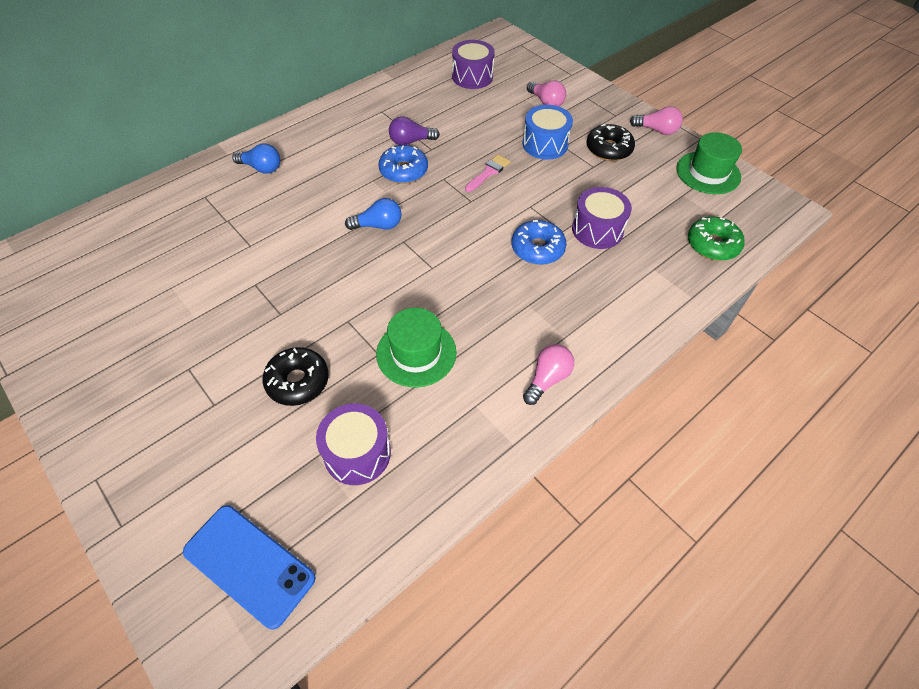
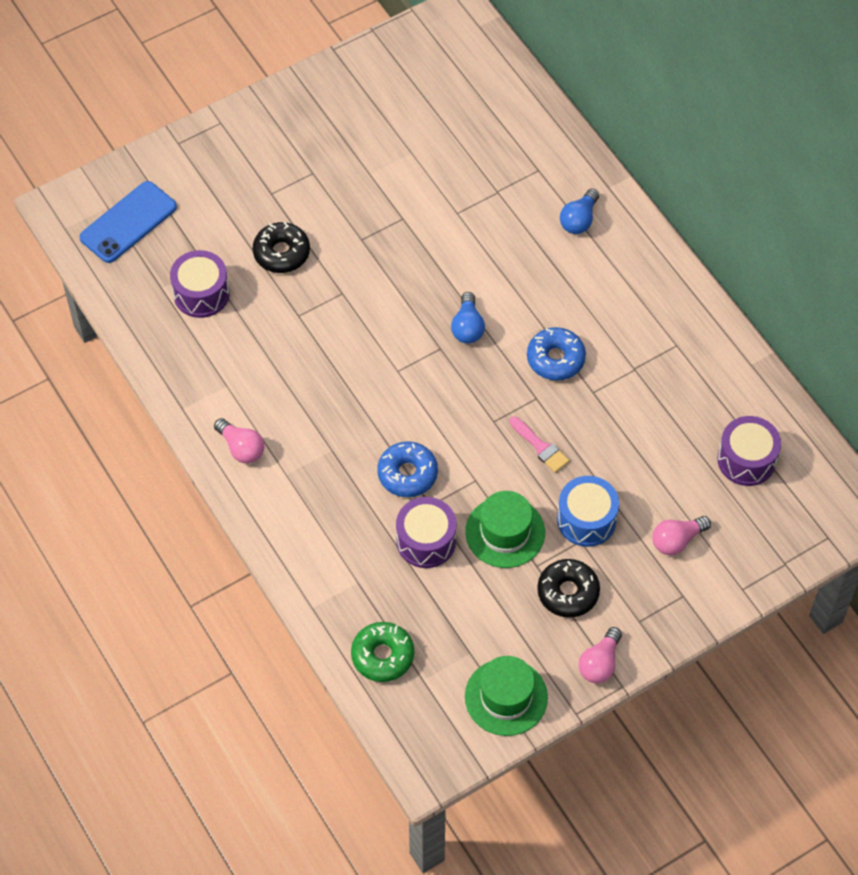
camera: 100 degrees right, 5 degrees up
(410, 141) = (610, 371): purple light bulb -> none
(416, 353) = (293, 346): green hat -> green hat (505, 532)

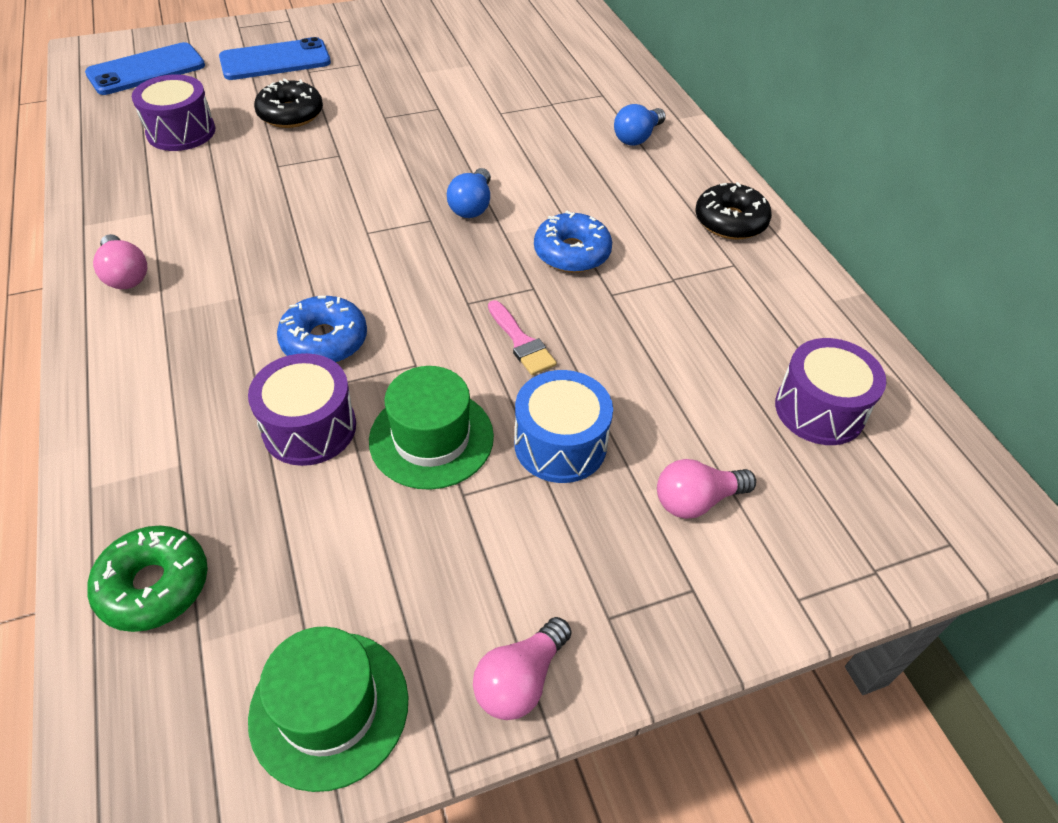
camera: 10 degrees right, 10 degrees down
(235, 185) = (275, 60): none -> blue phone
(568, 592) = (500, 545): black donut -> black donut (730, 221)

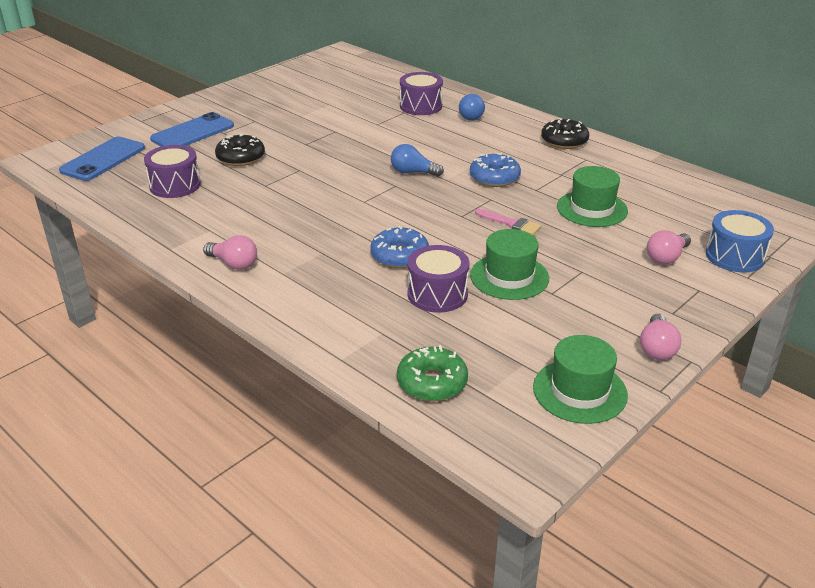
camera: 25 degrees left, 15 degrees down
(472, 206) = (413, 172): blue light bulb -> blue light bulb turned 120 degrees clockwise
(560, 444) = (578, 258): blue drum -> blue drum (735, 256)
(662, 359) = (592, 209): none -> green hat
(819, 410) = (687, 205): purple drum -> purple drum (421, 106)

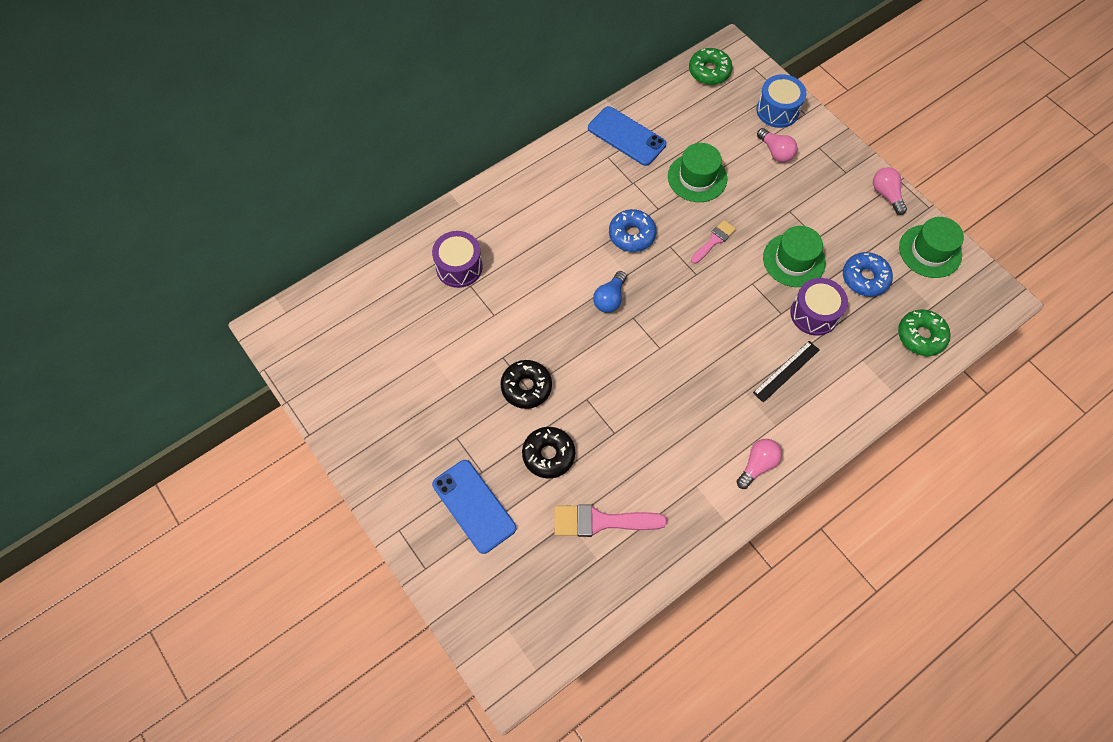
camera: 80 degrees left, 30 degrees up
(103, 159) = (525, 604): blue phone -> blue phone (626, 136)
(175, 185) = (601, 521): purple drum -> pink brush
(353, 277) = (786, 371): none -> black ruler
(399, 256) = (756, 332): blue donut -> blue donut (865, 278)
(472, 116) = (495, 225): blue light bulb -> none
(564, 141) = (568, 163): black donut -> black donut (526, 387)
(657, 348) = (886, 194): pink light bulb -> pink light bulb turned 135 degrees counterclockwise
(755, 207) = (709, 71): none -> green donut

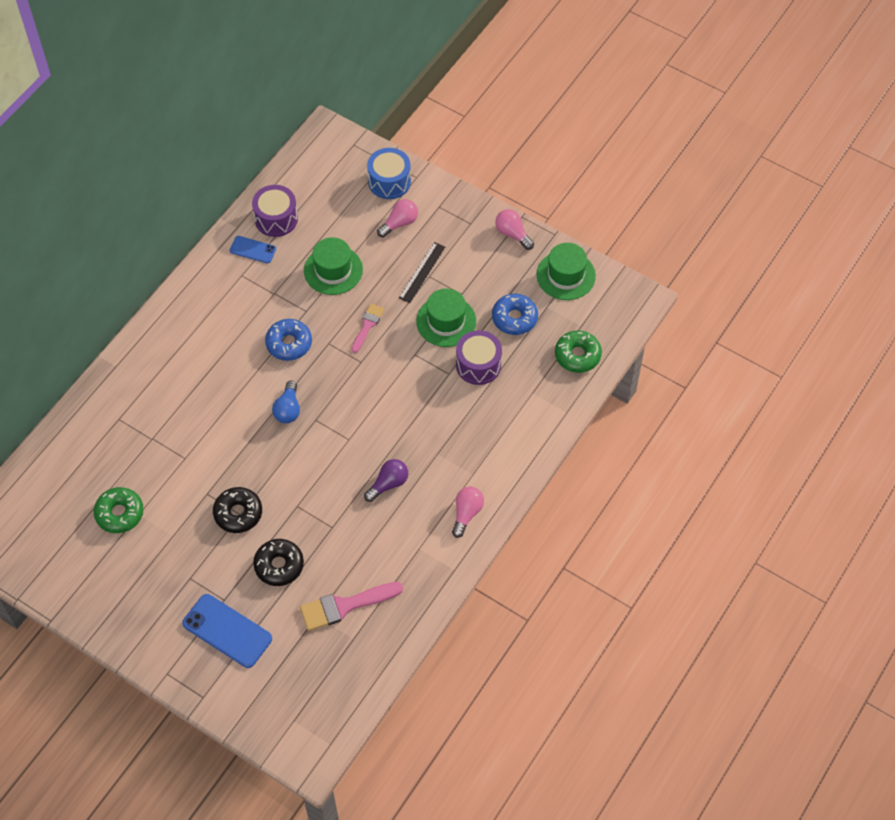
camera: 20 degrees left, 5 degrees down
(459, 267) = (135, 424): purple drum -> purple drum (276, 219)
(626, 136) = (253, 250): blue phone -> blue phone, size x0.57
(685, 407) = (388, 484): none -> purple light bulb
(709, 71) = (312, 161): green donut -> green donut (119, 513)
(775, 152) = (399, 223): pink light bulb -> pink light bulb turned 75 degrees counterclockwise
(786, 371) = (468, 424): black ruler -> black ruler (422, 272)

